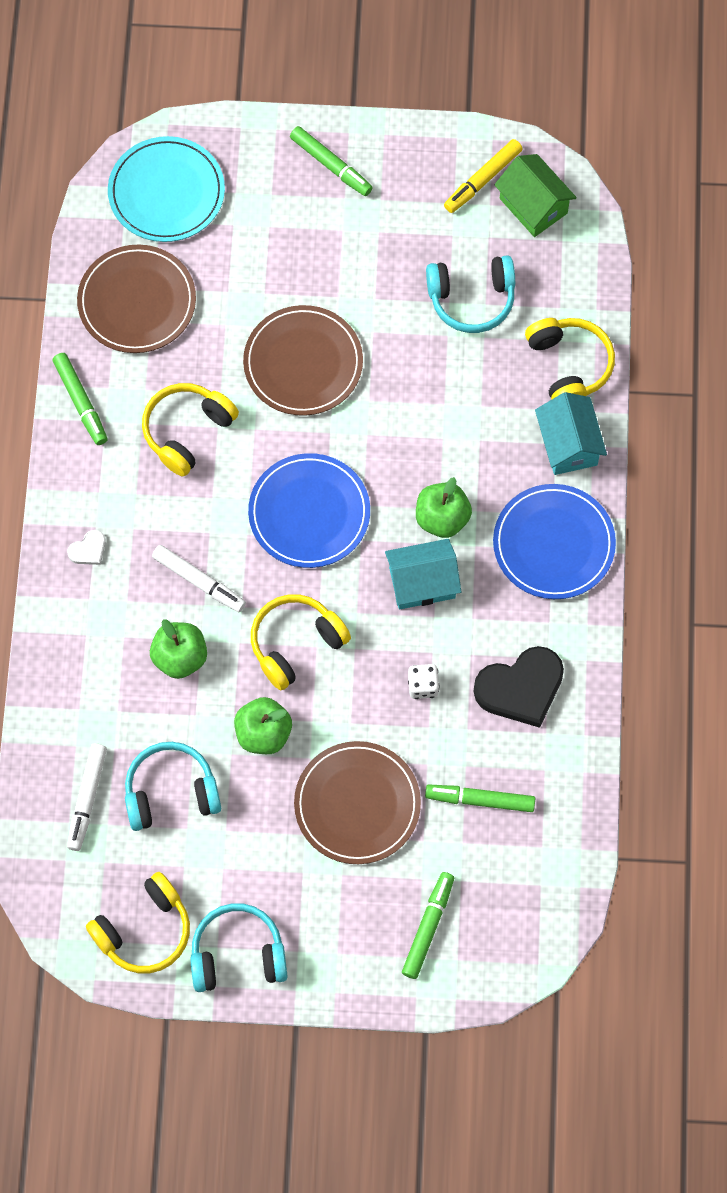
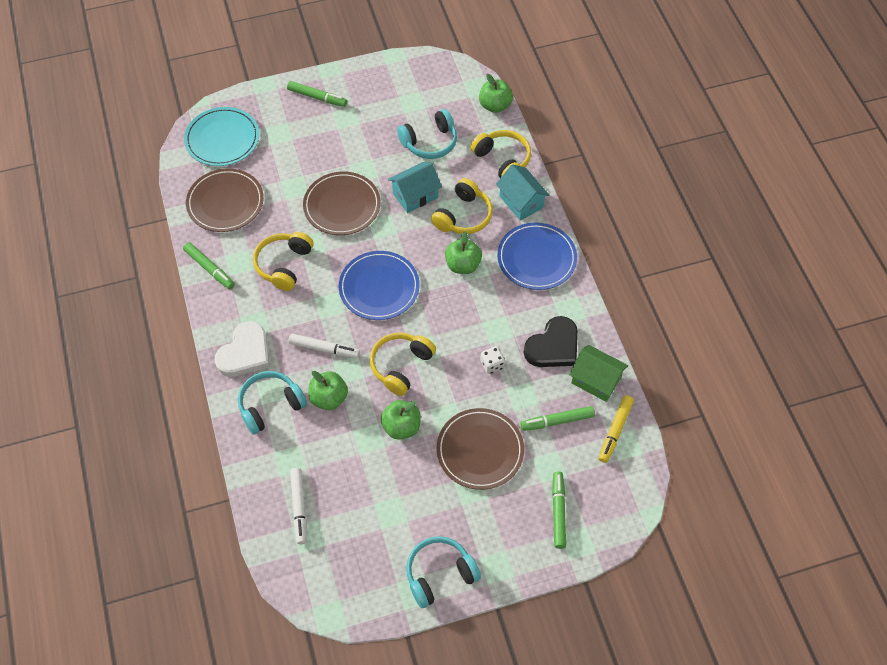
camera: 20 degrees left, 10 degrees down
(88, 550) = (245, 353): white heart -> white heart, size x2.20
(144, 930) = (370, 581): yellow headphones -> yellow headphones (463, 216)
(171, 792) = (354, 484): turquoise headphones -> turquoise headphones (270, 405)
(422, 583) = (466, 305): turquoise house -> turquoise house (415, 195)
(482, 180) = (410, 80): yellow marker -> yellow marker (615, 431)
(533, 206) = (445, 85): green house -> green house (596, 380)
(595, 267) = (495, 105): none -> green apple

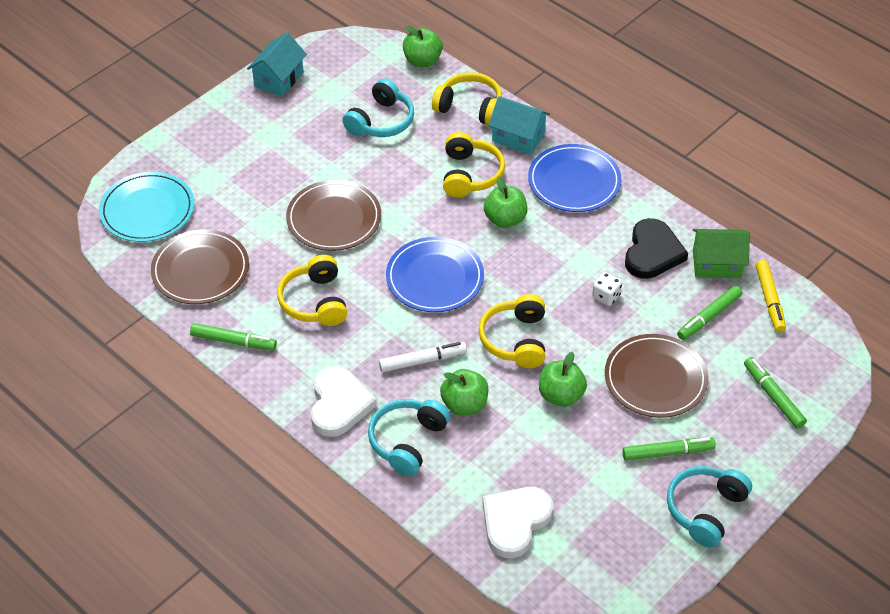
camera: 30 degrees left, 10 degrees down
(299, 507) = (515, 522): white marker -> white heart
(317, 97) = (224, 127): green marker -> green marker (667, 453)
(415, 195) = (405, 176): turquoise house -> turquoise house (279, 79)

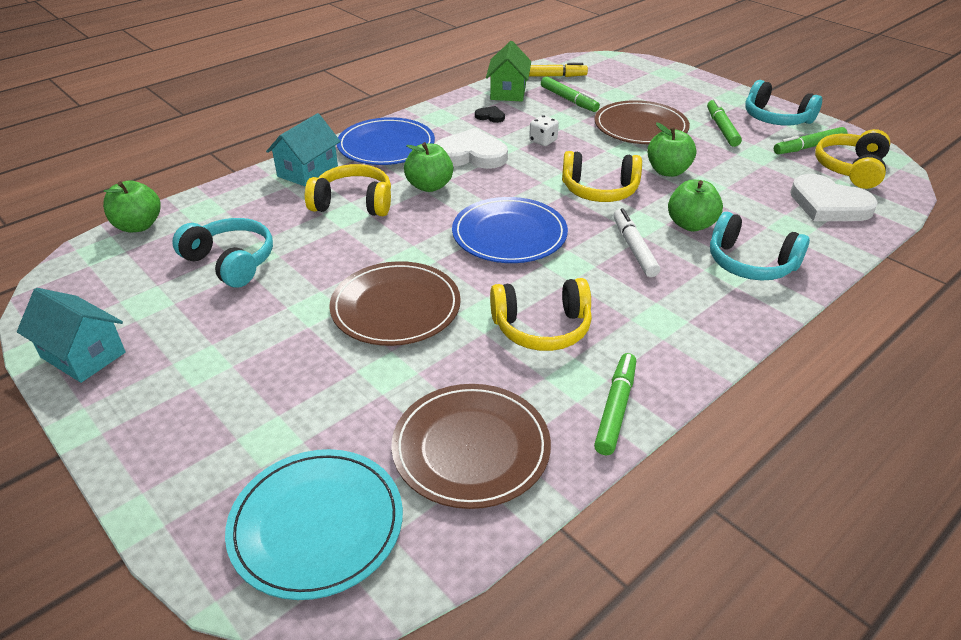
camera: 85 degrees left, 10 degrees down
(339, 404) = (709, 312): white heart -> white heart (471, 155)
(469, 107) = (242, 197): yellow headphones -> yellow headphones (850, 169)
(652, 252) = (490, 116): black heart -> black heart, size x0.45
(773, 396) = (652, 84): green marker -> green marker (808, 147)

